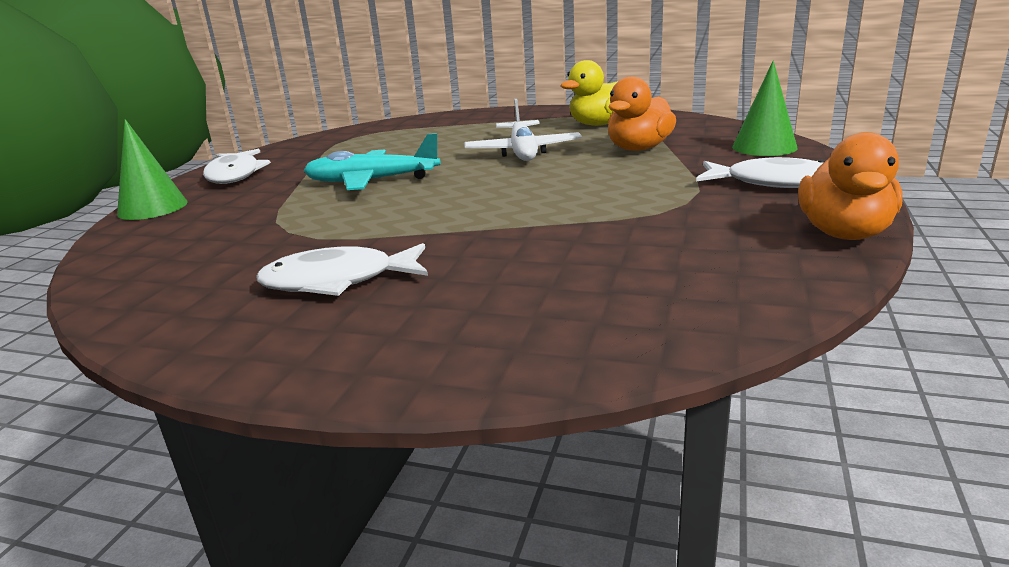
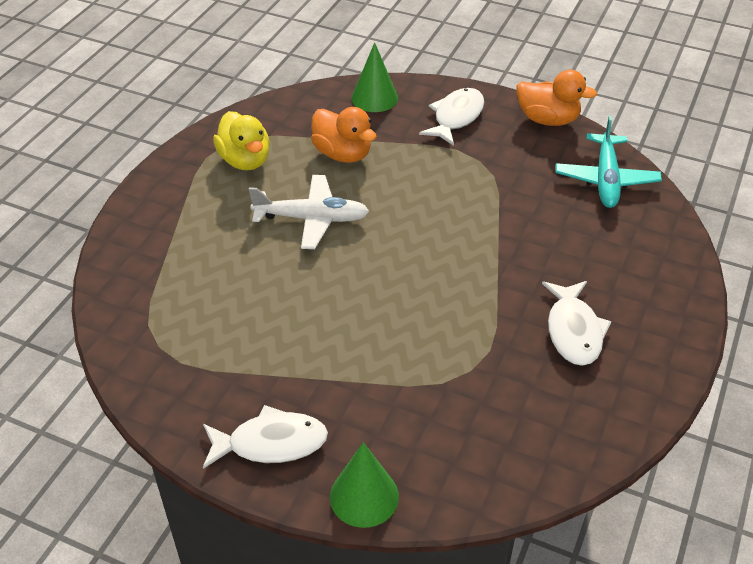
camera: 85 degrees left, 20 degrees up
(372, 181) = (353, 322): turquoise plane -> turquoise plane (606, 179)

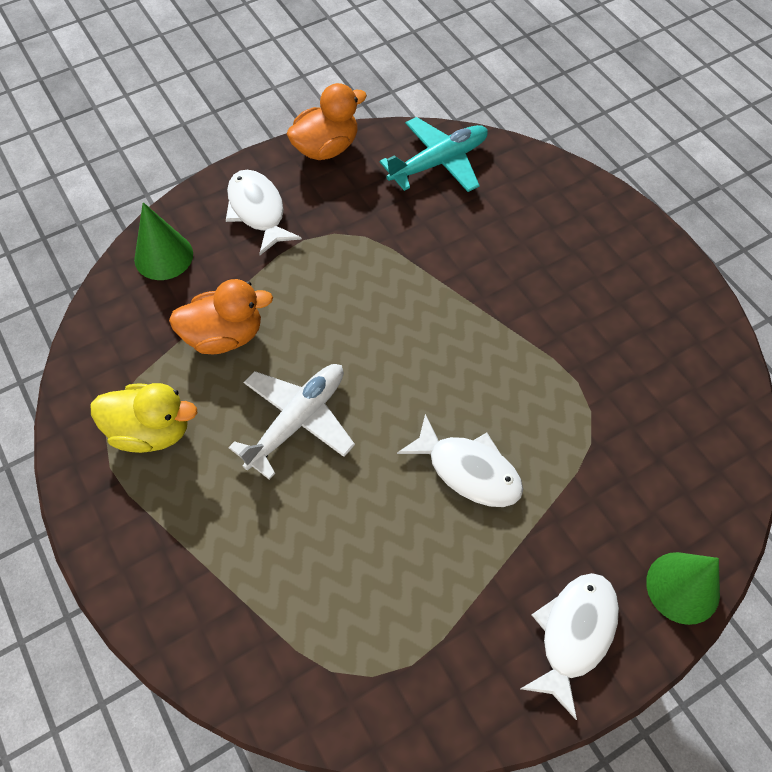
camera: 55 degrees left, 15 degrees up
(573, 331) = (597, 306): white fish -> white fish (468, 470)
(606, 179) = (439, 162): turquoise plane -> turquoise plane turned 75 degrees counterclockwise

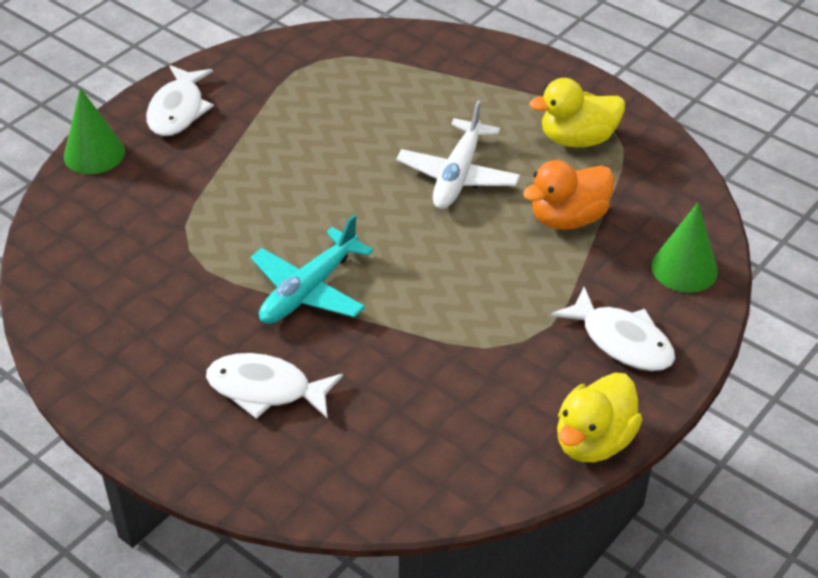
camera: 160 degrees right, 15 degrees down
(326, 148) = (593, 441): orange duck -> yellow duck
(439, 162) = (440, 463): turquoise plane -> turquoise plane (309, 290)
(468, 470) = (291, 180): white fish -> white fish (266, 389)

